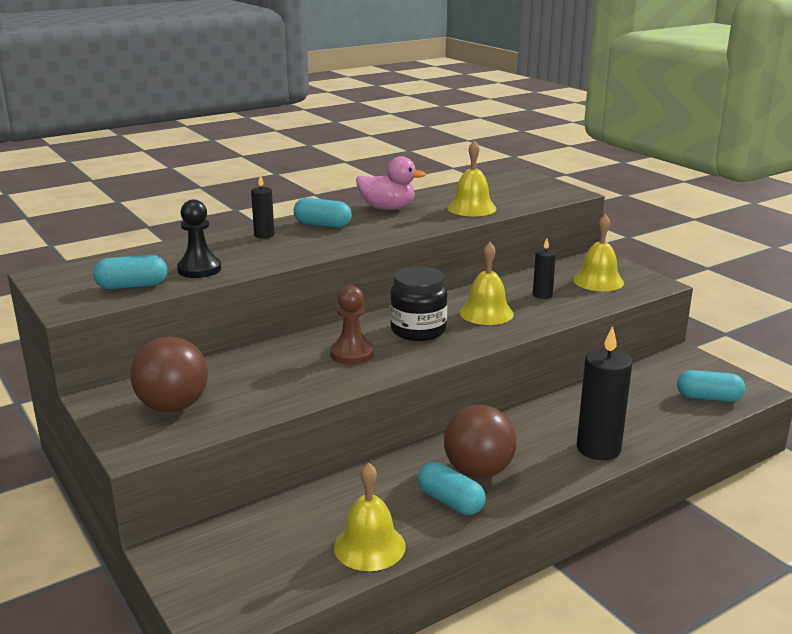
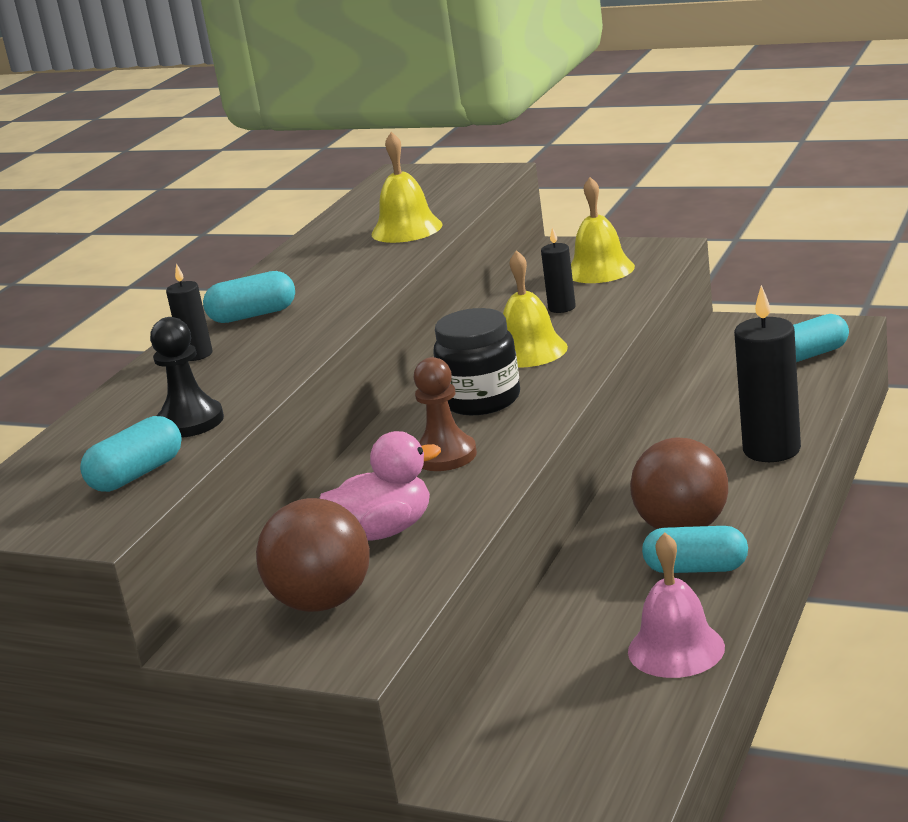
camera: 30 degrees left, 0 degrees up
(369, 546) = (676, 649): yellow bell -> pink bell
(387, 208) = (300, 267): pink duck -> pink duck (384, 531)

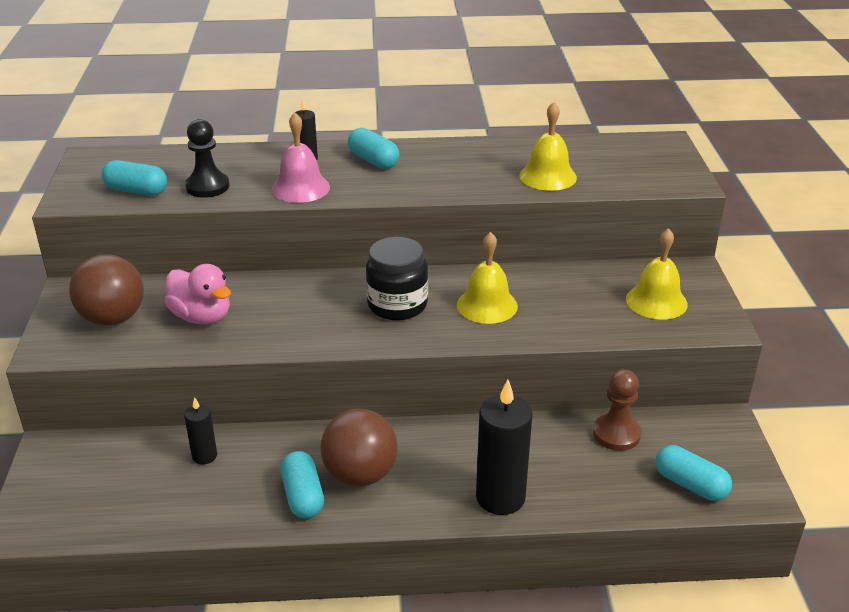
camera: 60 degrees right, 10 degrees up
(445, 456) = (309, 312): brown pawn -> brown pawn (616, 434)
(562, 308) = (571, 301): black candle -> black candle (204, 456)
(676, 649) = (194, 511): pink bell -> pink bell (300, 188)

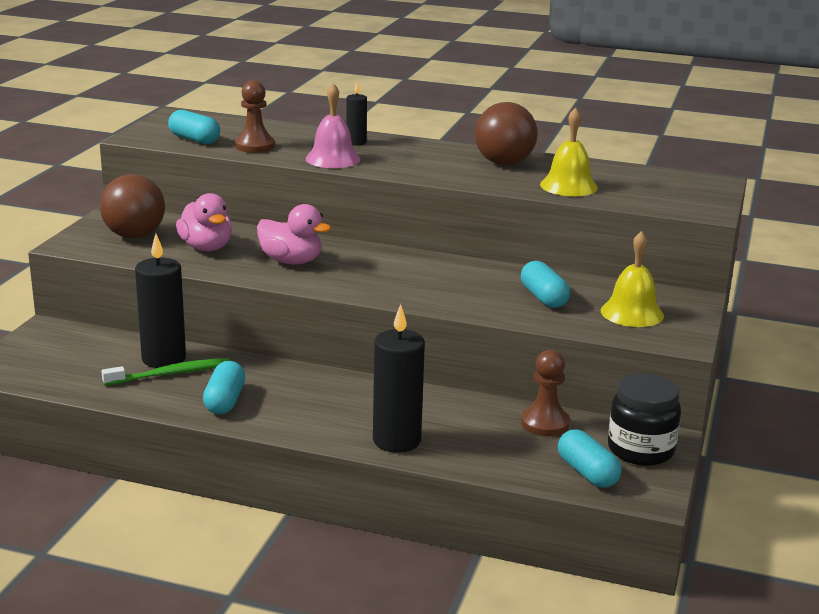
camera: 20 degrees right, 10 degrees down
(204, 456) = (164, 359): black candle -> black candle, size x1.89
(207, 187) = (255, 146): black pawn -> brown pawn
(223, 475) = (170, 374): none -> green toothbrush
(302, 314) = (291, 261): none -> pink duck
(360, 475) = (284, 398): brown ball -> brown ball (504, 163)
(373, 160) = (415, 152): turquoise capsule -> turquoise capsule (543, 298)
(397, 305) = (380, 271): black jar -> black jar (640, 450)
(487, 305) = (463, 285): yellow bell -> none

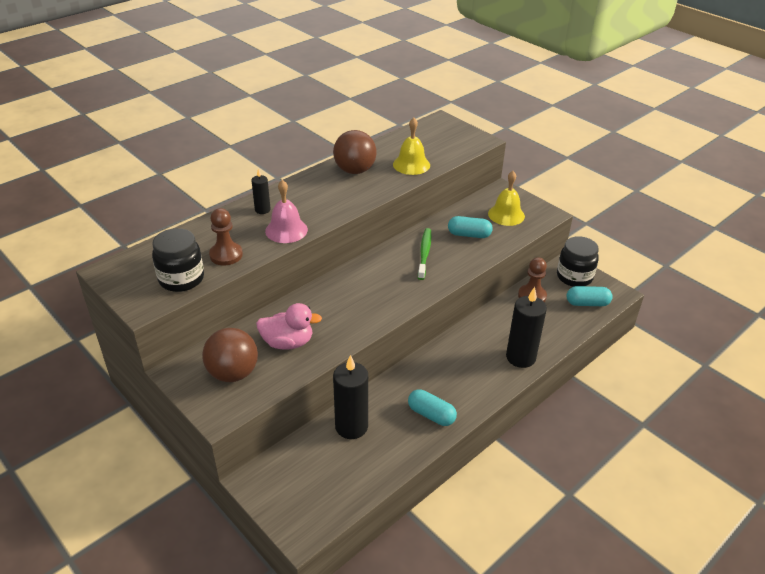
camera: 60 degrees left, 15 degrees up
(170, 374) = (376, 430): green toothbrush -> green toothbrush (424, 253)
(194, 140) = (181, 279): turquoise capsule -> black jar
(291, 261) = (344, 310): pink duck -> none

